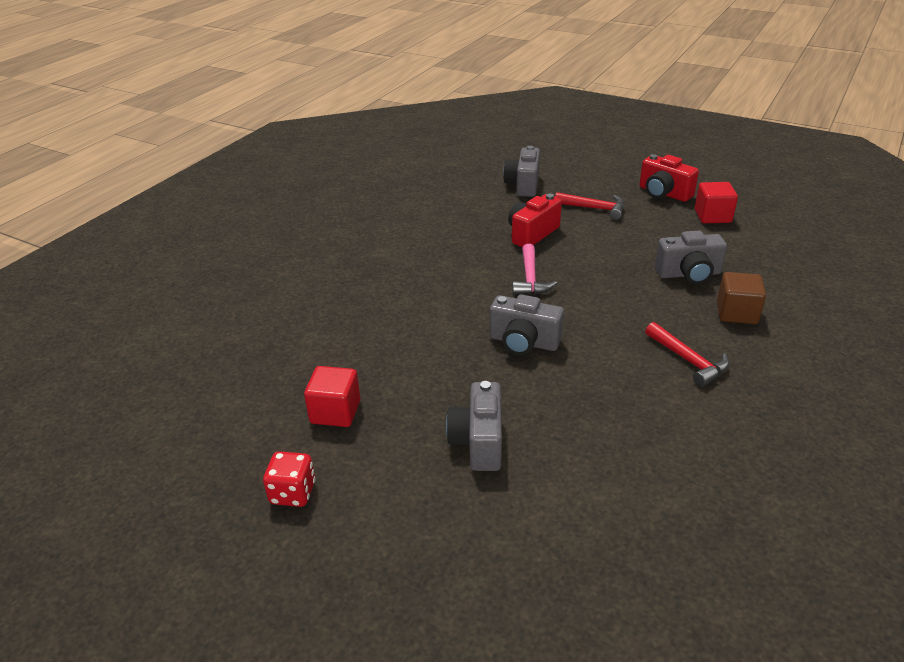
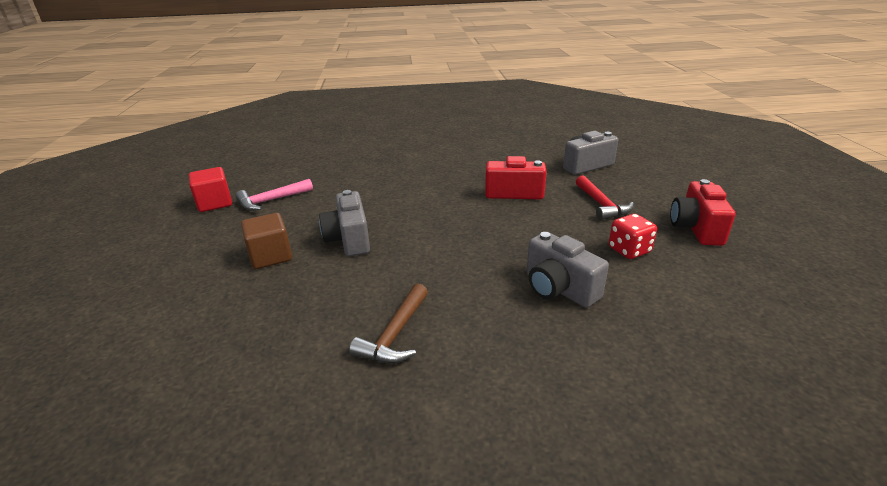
camera: 55 degrees right, 5 degrees down
(293, 493) = (127, 219): red dice -> red dice (629, 250)
(478, 442) = (204, 262): grey camera -> none
(530, 278) = (445, 213): pink hammer -> pink hammer (271, 200)
(689, 361) = (395, 334): red hammer -> brown hammer
(712, 216) = (703, 270): red cube -> none
(736, 313) = (521, 343): brown cube -> brown cube (271, 256)

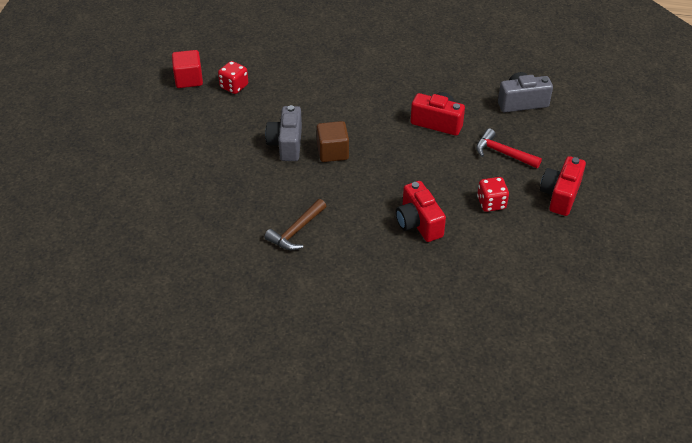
camera: 15 degrees right, 15 degrees up
(271, 200) = (234, 86): pink hammer -> red dice
(271, 256) = (227, 147): brown cube -> brown cube (332, 152)
(558, 289) = (418, 223): grey camera -> red camera
(601, 205) = (503, 153): red hammer -> red hammer turned 120 degrees clockwise

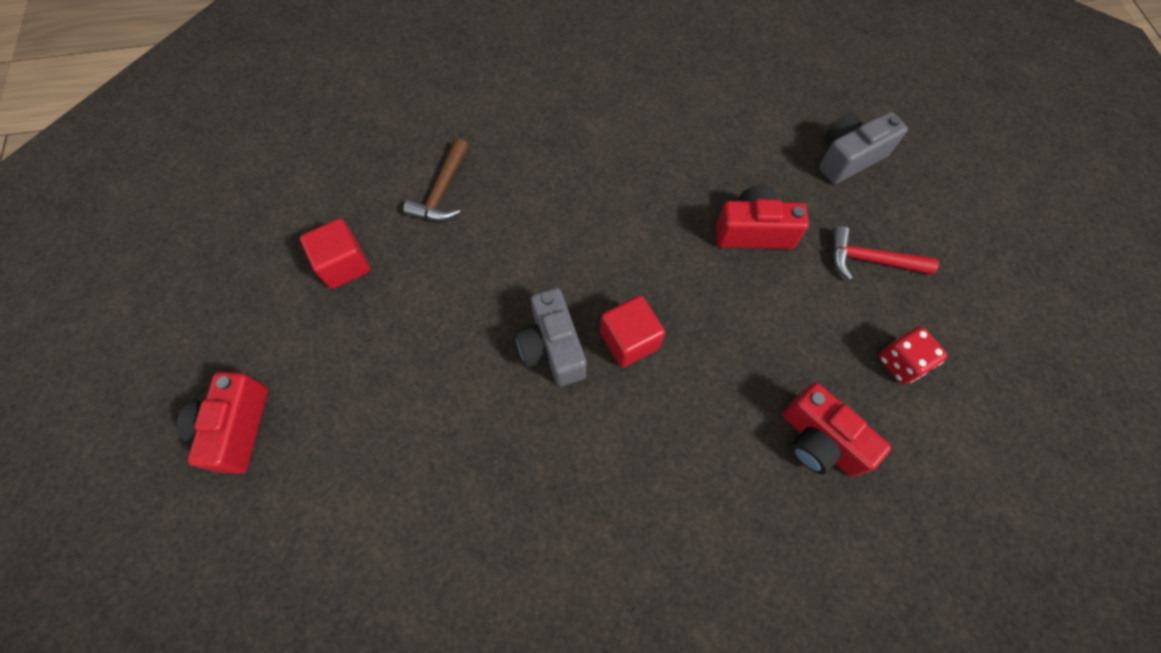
camera: 20 degrees left, 20 degrees up
(234, 86) = (422, 257): red dice -> none
(296, 231) = (645, 528): brown hammer -> brown hammer (442, 191)
(332, 152) = (629, 340): brown cube -> red cube
(560, 195) = (984, 313): red camera -> red camera (236, 428)

